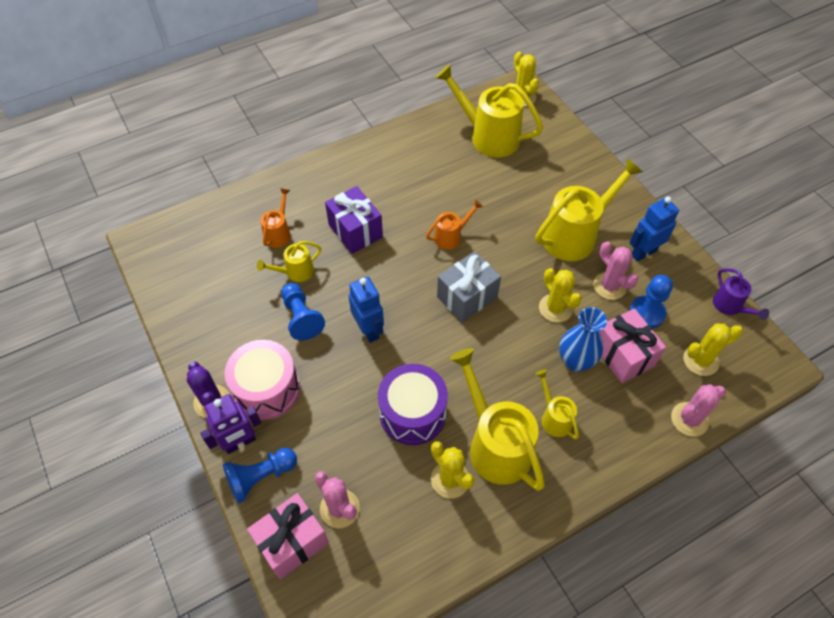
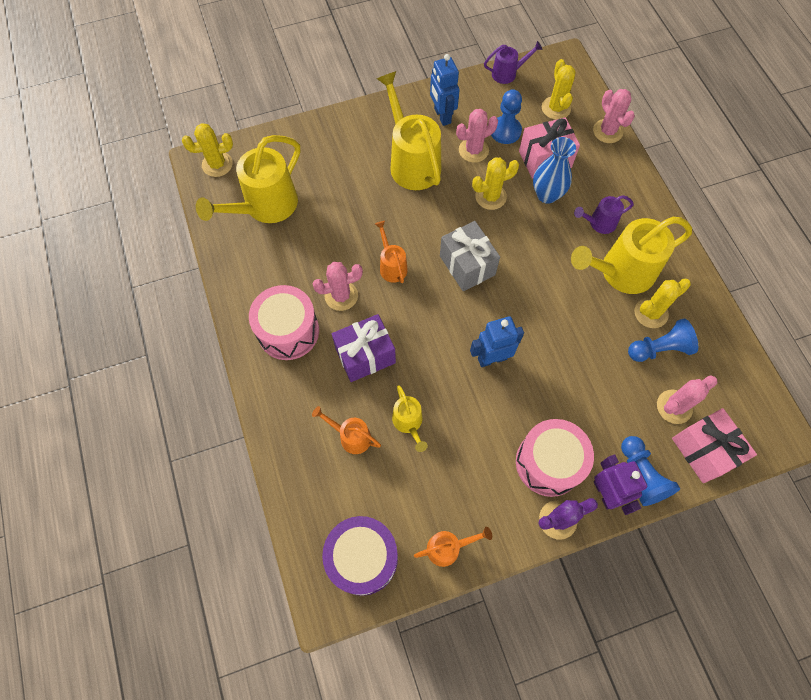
camera: 80 degrees left, 10 degrees up
(185, 316) = (448, 547): none -> orange watering can
(301, 317) = (468, 422): blue pawn -> blue pawn (659, 348)
(369, 174) = (288, 331): none -> pink drum
(411, 204) = (341, 296): none -> pink cactus
(412, 413) = (586, 332): purple drum -> purple drum (362, 558)
(554, 417) = (598, 223): yellow watering can -> purple watering can

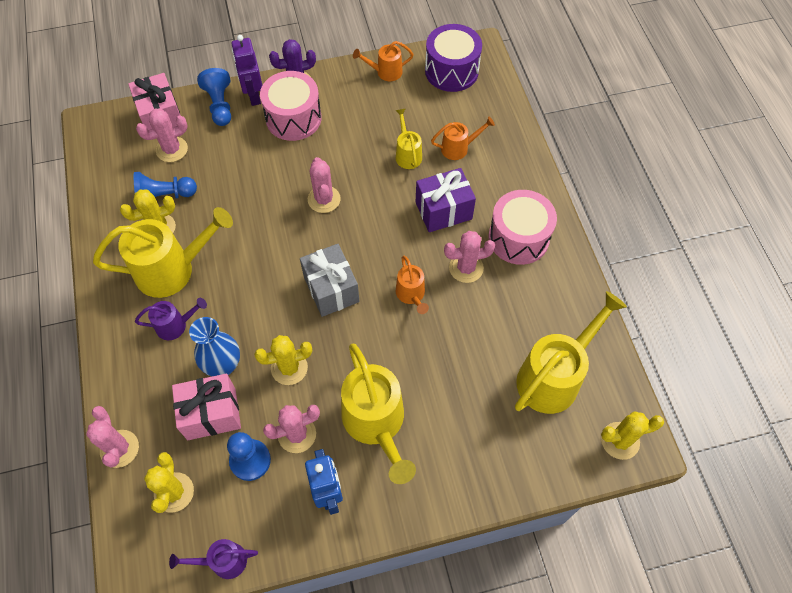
camera: 175 degrees left, 5 degrees down
(350, 436) = (459, 148): orange watering can -> orange watering can turned 45 degrees counterclockwise
(492, 358) = (324, 199): blue robot -> pink cactus

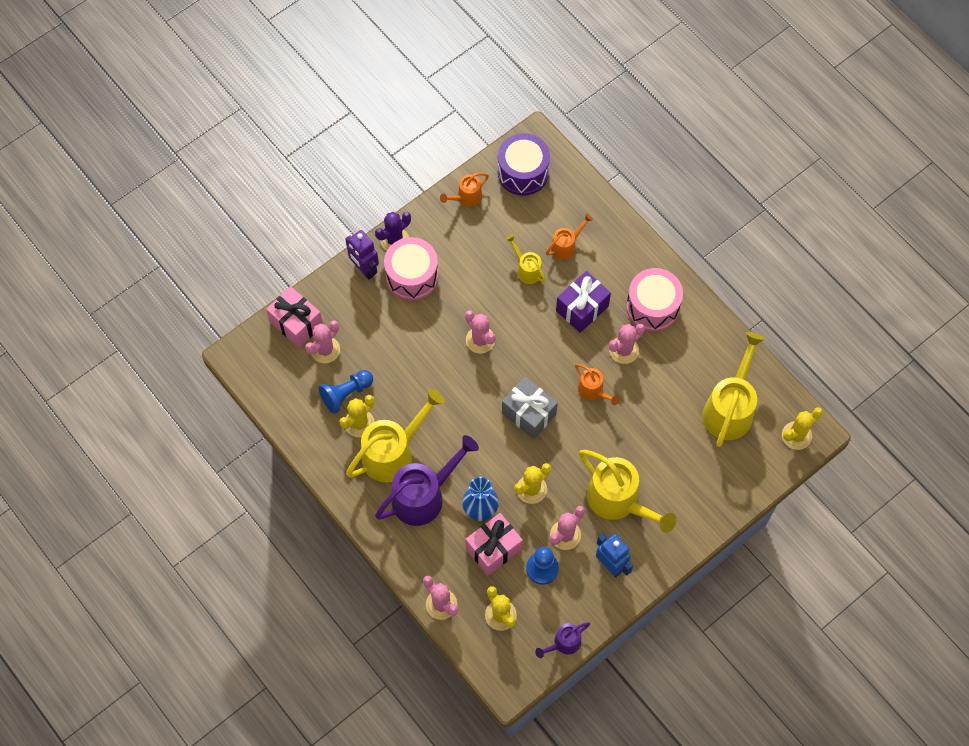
camera: 25 degrees left, 5 degrees up
(176, 325) = (424, 495): purple watering can -> purple watering can, size x1.97
(220, 105) = (340, 290): blue pawn -> none

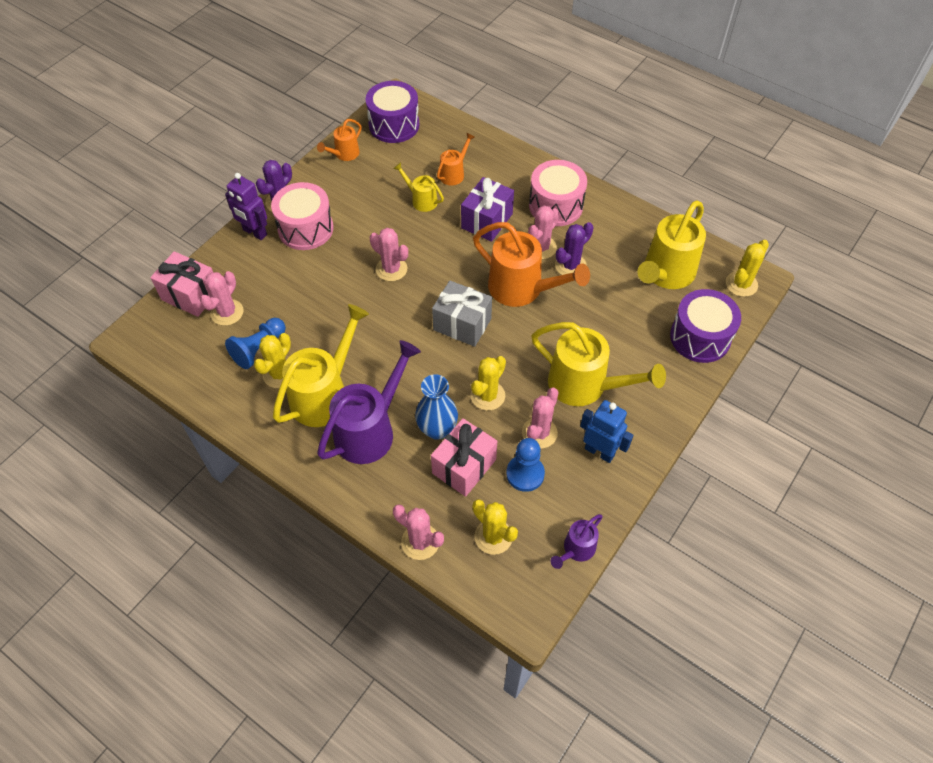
camera: 15 degrees left, 10 degrees down
(593, 391) = (523, 289): orange watering can -> orange watering can, size x1.97
(645, 376) = (570, 265): none -> purple cactus
(730, 408) = (665, 274): yellow watering can -> yellow watering can turned 150 degrees counterclockwise
(737, 480) = (700, 337): none -> purple drum

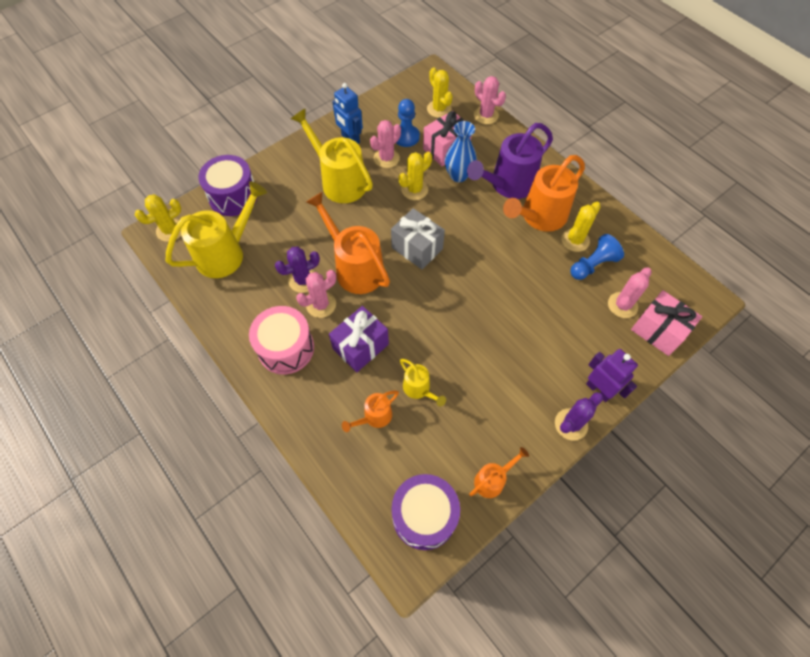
camera: 165 degrees left, 5 degrees up
(305, 229) = (545, 381): pink drum -> none
(325, 394) = (539, 217): yellow watering can -> orange watering can
(391, 269) = (466, 314): pink cactus -> none
(576, 550) = (390, 93): purple watering can -> none

